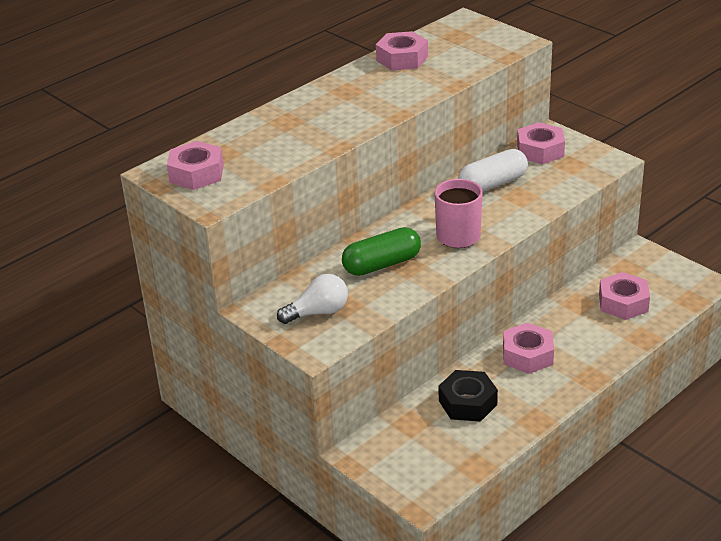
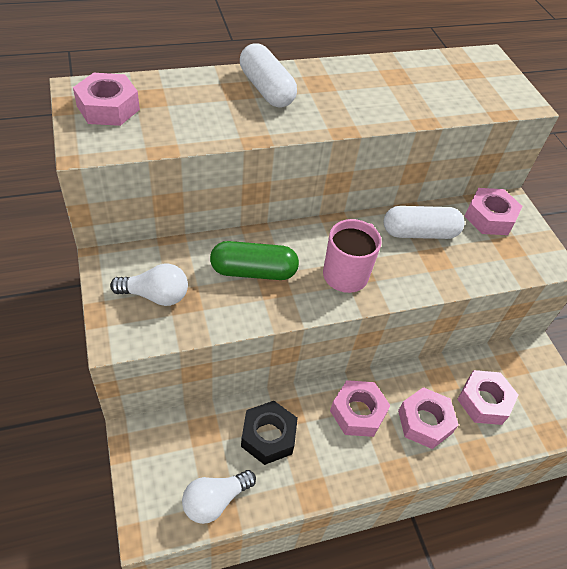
camera: 20 degrees right, 15 degrees up
(309, 112) = (266, 89): none -> white capsule
(402, 58) = (398, 72): pink nut -> pink nut (425, 422)
(461, 460) = (215, 501): none -> white light bulb

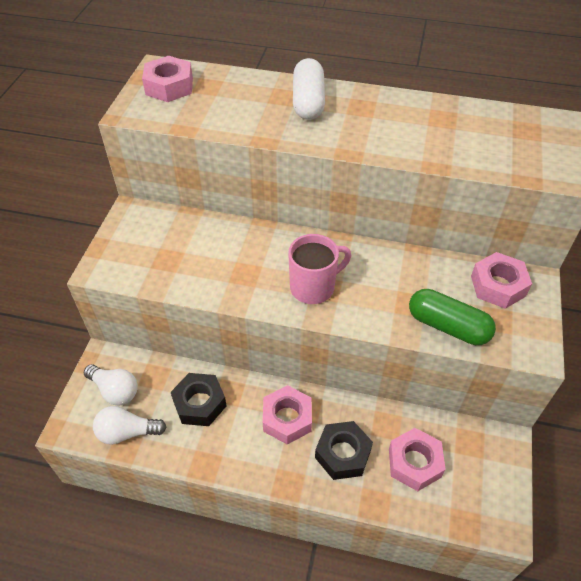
camera: 35 degrees right, 0 degrees up
(156, 295) = (148, 248): white light bulb -> white light bulb (115, 390)
(253, 271) = (236, 257): green capsule -> green capsule (448, 326)
(419, 233) = (412, 276): white capsule -> none
(425, 422) = (343, 454): pink nut -> black nut

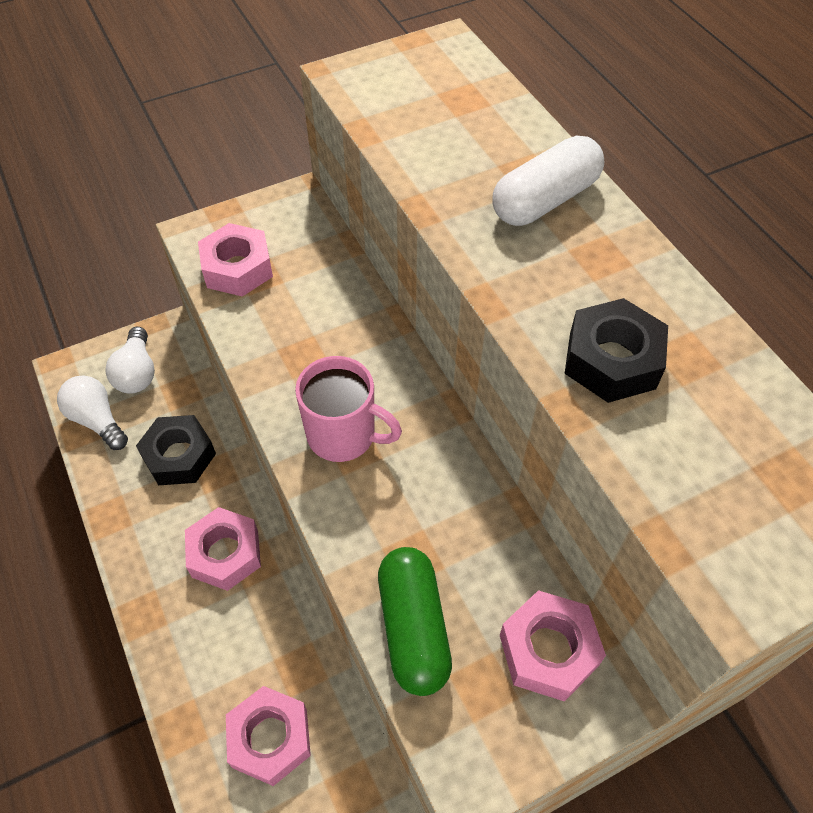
camera: 50 degrees right, 5 degrees up
(169, 86) = (424, 71): pink nut -> pink nut (237, 268)
(343, 454) = (222, 646): black nut -> black nut (612, 360)

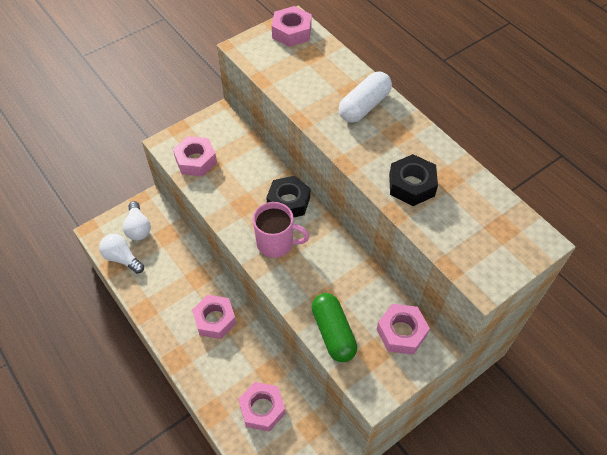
camera: 10 degrees left, 0 degrees up
(179, 456) = (175, 271): black nut -> black nut (288, 202)
(438, 59) = (292, 32): none -> pink nut

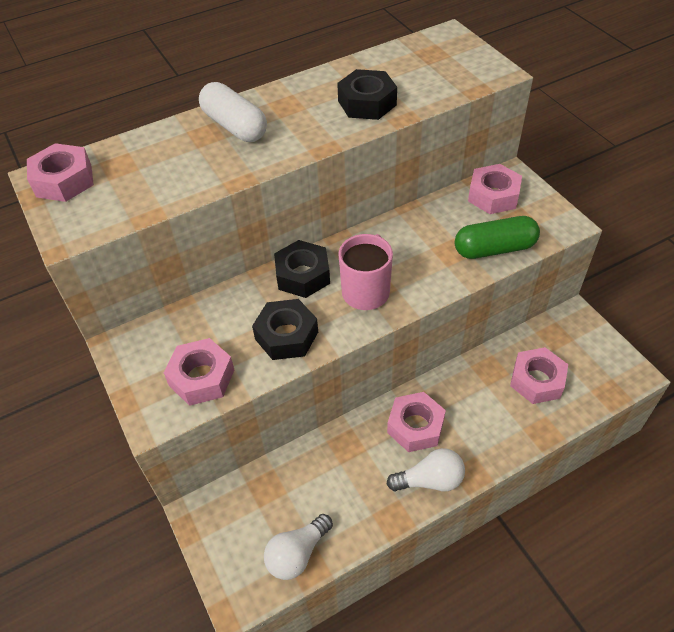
camera: 80 degrees left, 5 degrees down
(138, 228) = (244, 530): white light bulb -> white light bulb (430, 480)
(232, 200) = (286, 335): none -> black nut

